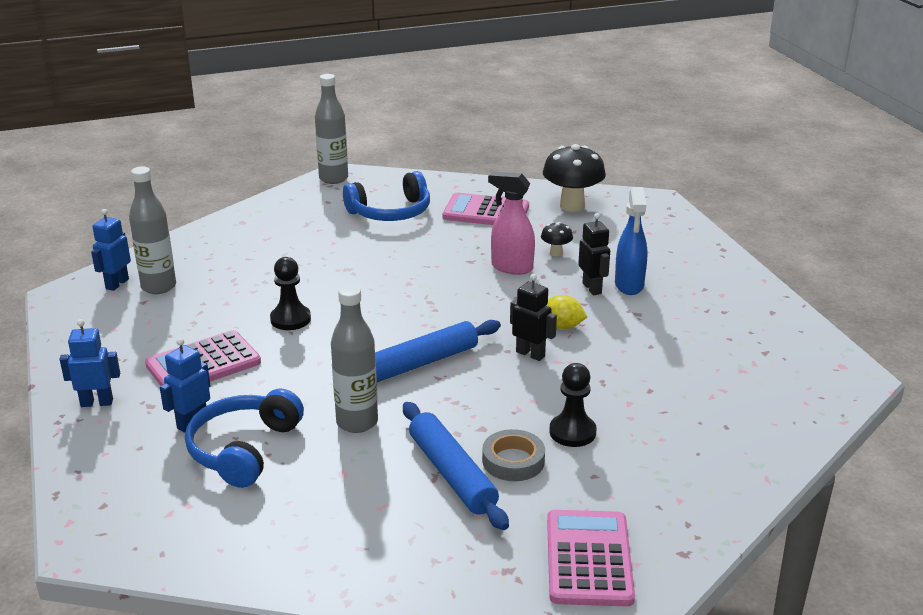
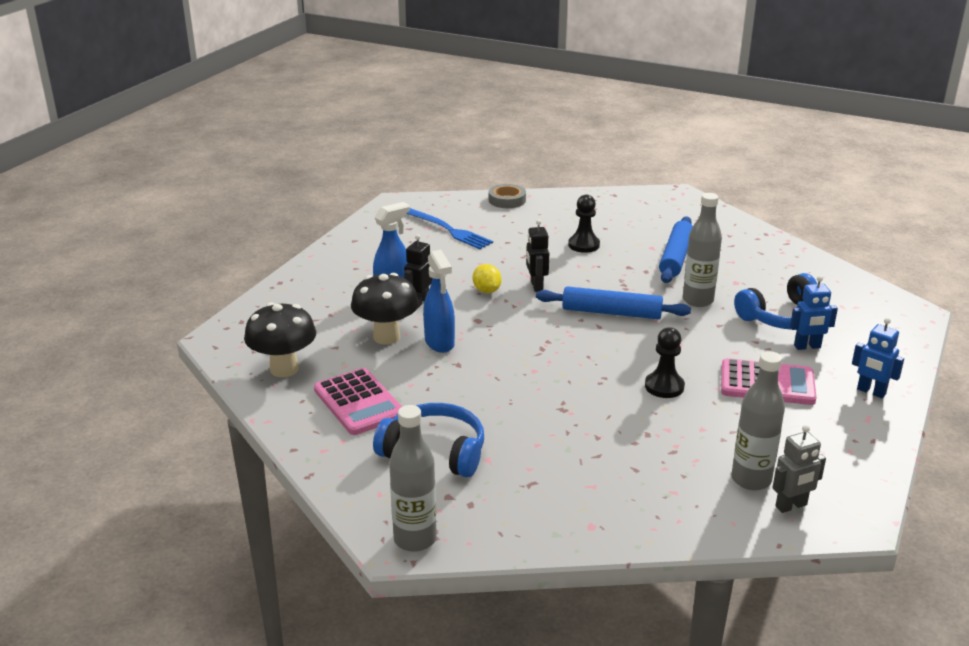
camera: 135 degrees left, 0 degrees up
(117, 284) = (791, 506): blue robot -> grey robot
(511, 267) = (439, 343): pink spray bottle -> blue spray bottle
(513, 461) = (635, 248): grey tape -> grey tape (507, 200)
(556, 253) = (386, 337): black mushroom -> black mushroom, size x2.09
(589, 559) = (657, 209): pink calculator -> none
(730, 371) = (448, 230): none -> blue fork

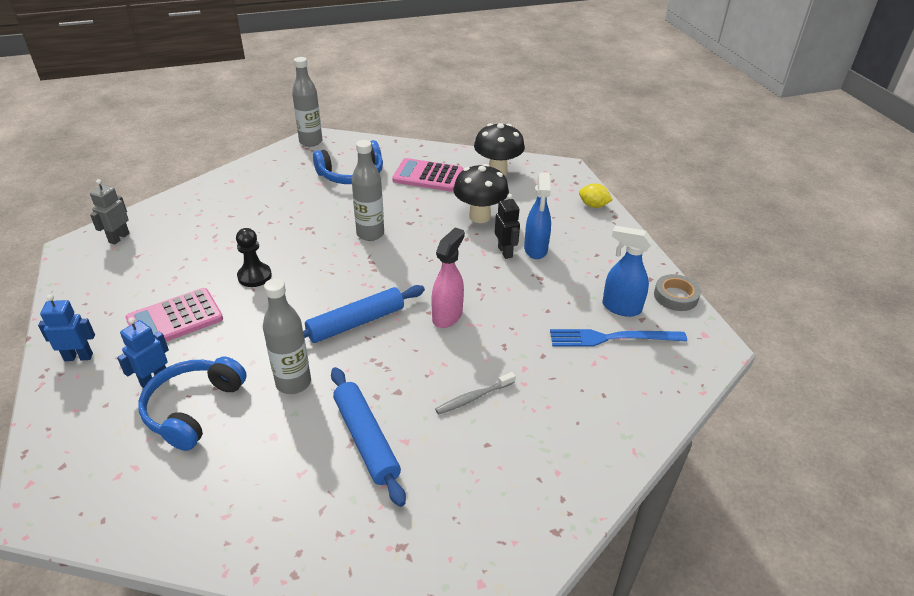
camera: 135 degrees right, 10 degrees up
(439, 343) = (442, 230): blue spray bottle -> blue spray bottle (621, 307)
(486, 290) = (477, 289): yellow lemon -> yellow lemon (593, 205)
(507, 200) = (639, 424): grey tape -> grey tape (675, 296)
(536, 286) = (447, 316): black robot -> pink spray bottle
(583, 245) = (473, 398): black pawn -> grey toothbrush
(751, 479) = (152, 241): grey bottle -> grey bottle (370, 234)

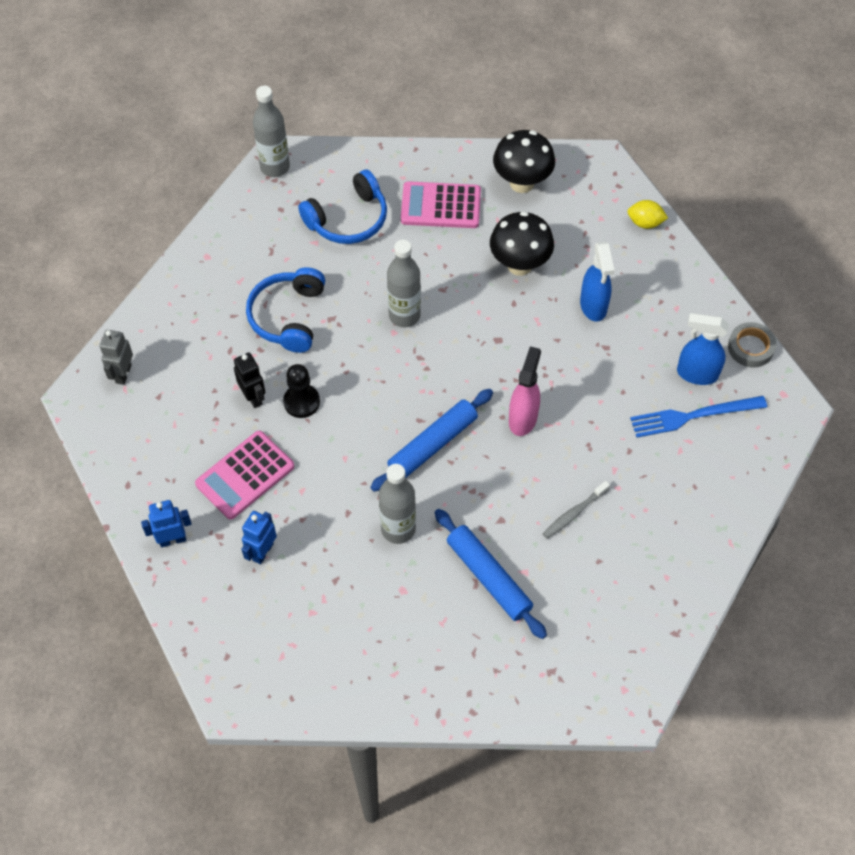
camera: 10 degrees left, 20 degrees up
(193, 409) = (315, 576): blue headphones -> blue headphones (288, 316)
(505, 252) = (561, 316): black robot -> black robot (253, 397)

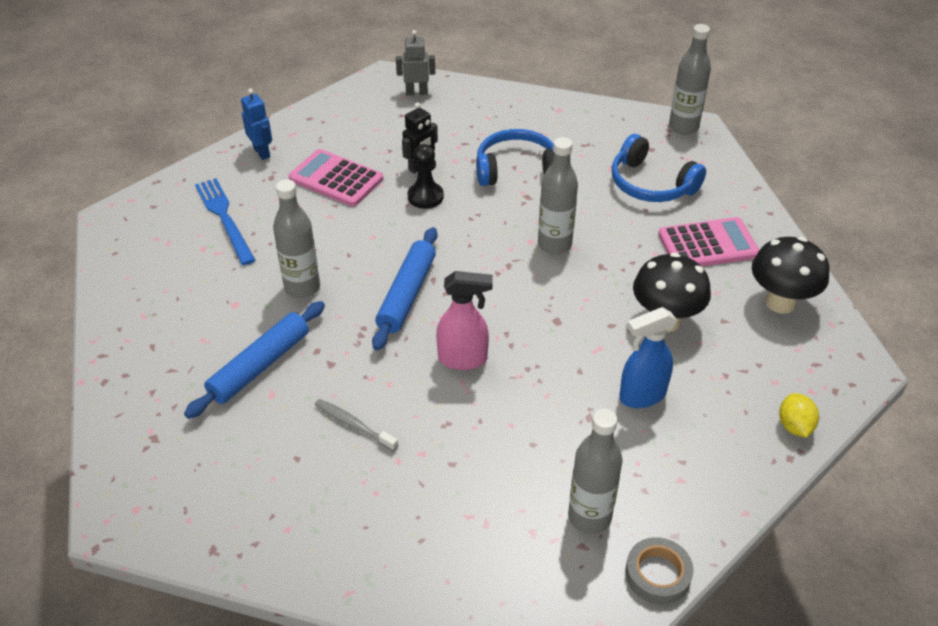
camera: 75 degrees right, 15 degrees down
(262, 552) = (260, 205): blue robot -> none
(433, 445) = (406, 294): blue rolling pin -> blue rolling pin turned 75 degrees clockwise
(441, 206) = (708, 245): pink calculator -> pink calculator turned 90 degrees clockwise
(692, 416) = (524, 522): blue fork -> blue fork (224, 218)
(696, 374) = (589, 517): blue spray bottle -> grey bottle

